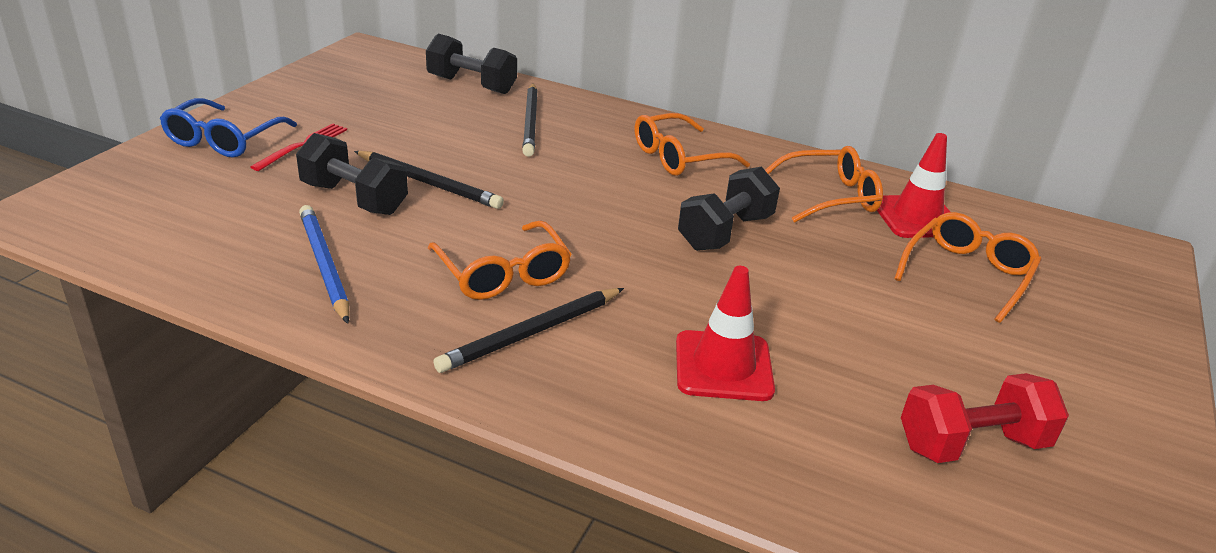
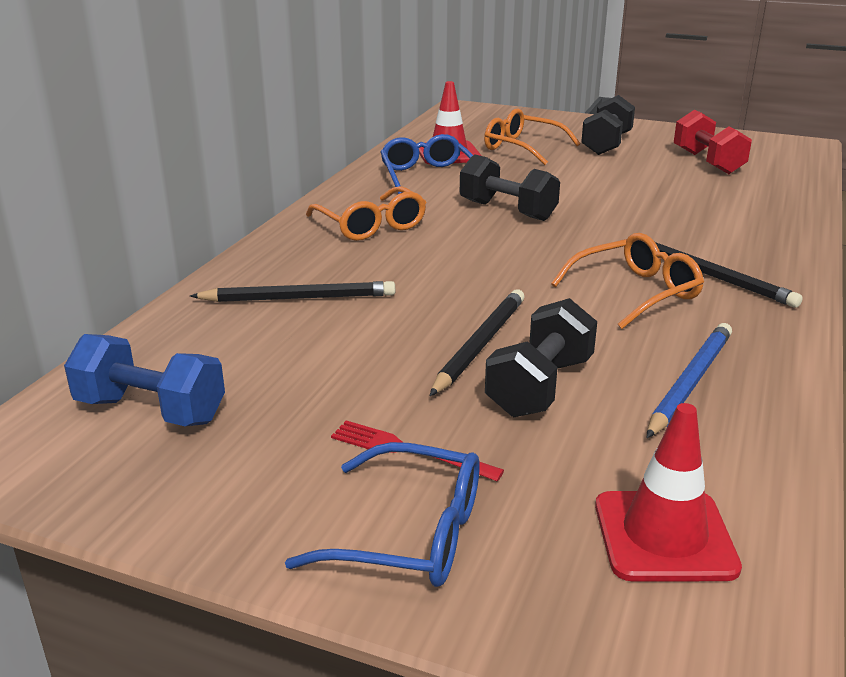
camera: 90 degrees left, 5 degrees down
(325, 265) = (690, 383): blue pencil -> blue pencil turned 150 degrees clockwise
(391, 79) = (151, 411): none -> blue dumbbell
(471, 85) = (177, 344): black dumbbell -> black dumbbell (606, 144)
(723, 366) = (693, 215): red traffic cone -> red traffic cone (664, 536)
(830, 196) = (426, 176): orange glasses -> blue glasses

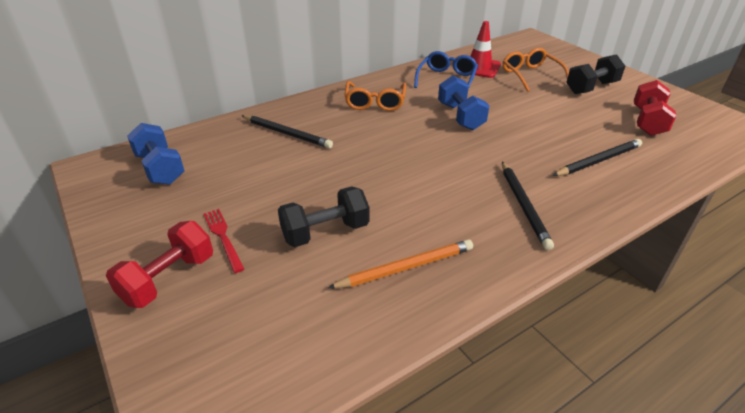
camera: 35 degrees right, 10 degrees up
(411, 534) = (169, 279): blue glasses -> red dumbbell
(480, 345) = (331, 195): black pencil -> black pencil (598, 161)
(507, 211) = (460, 116): black dumbbell -> blue dumbbell
(636, 292) = (459, 197): orange glasses -> none
(664, 536) = (264, 345): red traffic cone -> none
(690, 383) = (405, 268): blue pencil -> orange pencil

